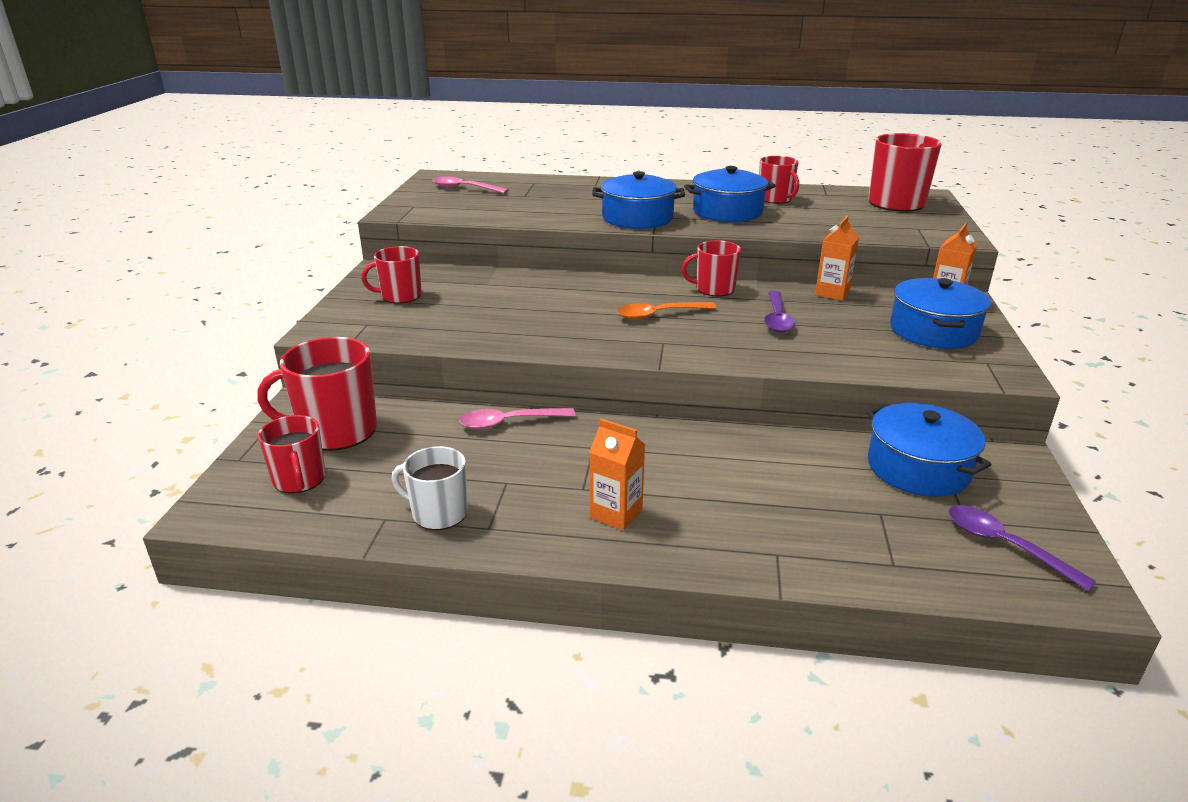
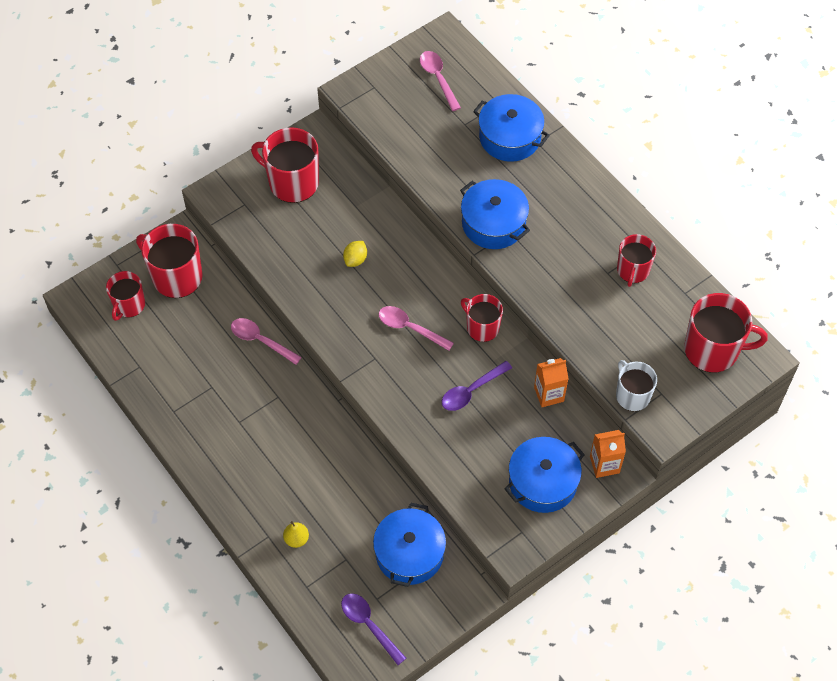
camera: 45 degrees right, 30 degrees up
(400, 296) = (292, 182): red mug -> red mug, size x1.60
(438, 513) = (163, 382): white mug -> white mug (632, 395)
(538, 305) = (355, 259): none -> yellow lemon
(616, 514) = (233, 451): orange carton -> none
(659, 314) = (410, 328): orange spoon -> pink spoon
(727, 211) = (567, 262): blue pot -> blue pot (510, 137)
(808, 534) = (296, 539): none -> yellow pear
(1005, 546) = (369, 625): purple spoon -> purple spoon turned 45 degrees counterclockwise

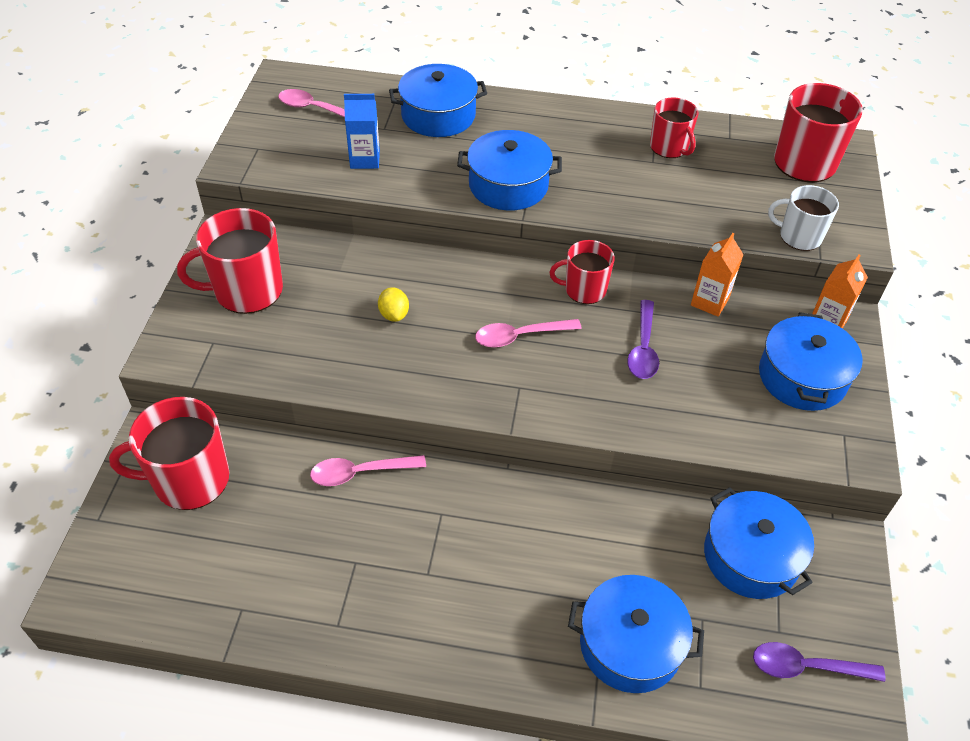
camera: 45 degrees left, 10 degrees down
(129, 305) = (158, 551): red mug -> none
(296, 539) = (630, 644): yellow pear -> blue pot
(428, 141) = (365, 159): none -> blue carton

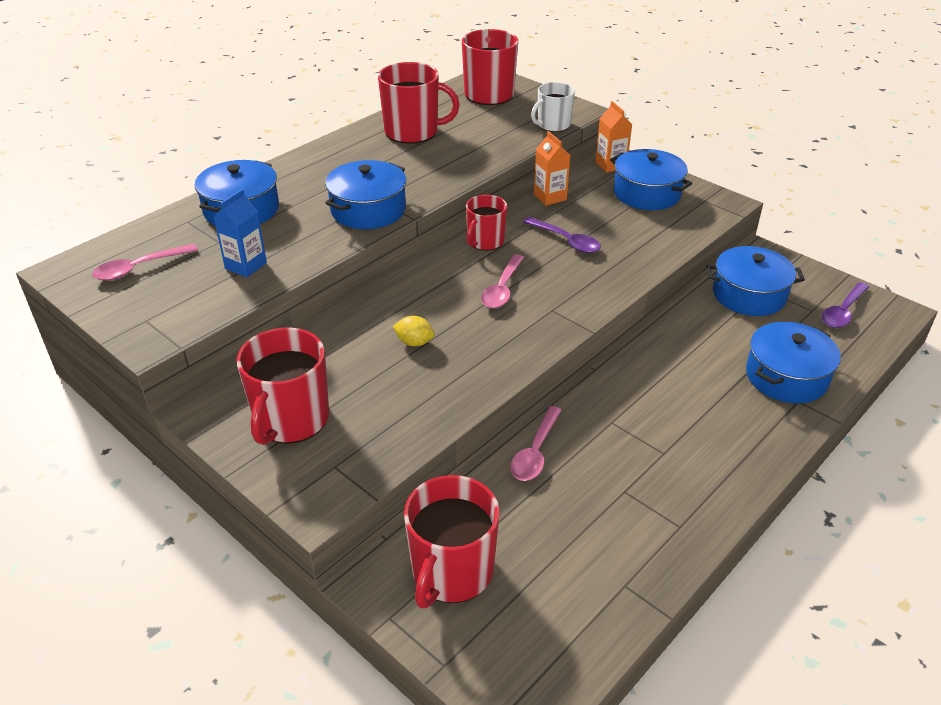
camera: 55 degrees left, 10 degrees down
(669, 147) = (413, 132): red mug -> red mug, size x1.60

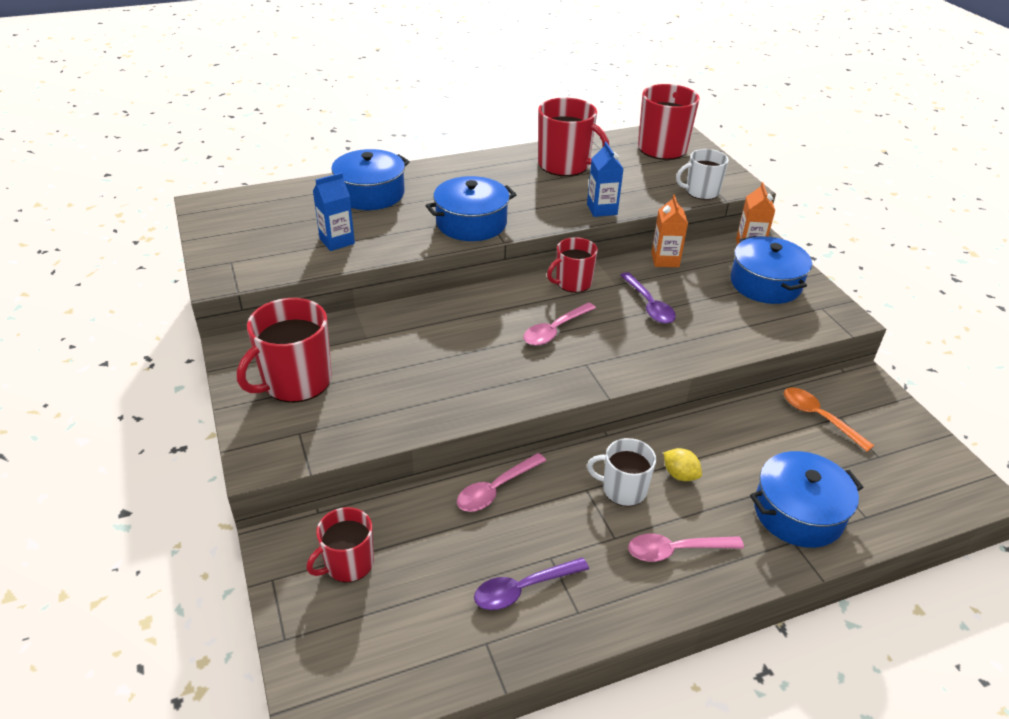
camera: 25 degrees right, 0 degrees up
(139, 268) = (259, 219): pink spoon -> pink spoon (676, 550)
(414, 342) = (442, 352): yellow lemon -> yellow lemon (680, 475)
(451, 572) = (348, 563): red mug -> red mug, size x0.63
(479, 164) = (602, 209): none -> blue carton
(641, 410) = (623, 489): none -> white mug
(749, 295) = (819, 418): blue pot -> orange spoon
(843, 311) = (914, 470): purple spoon -> purple spoon (523, 589)

